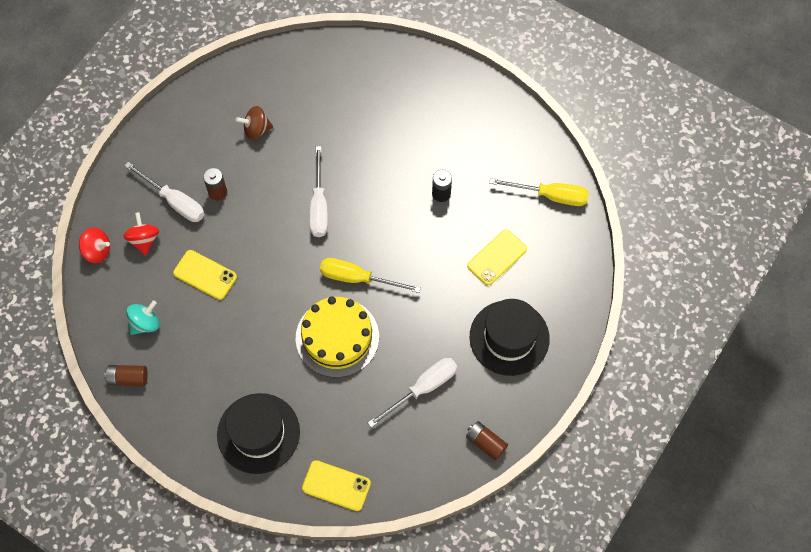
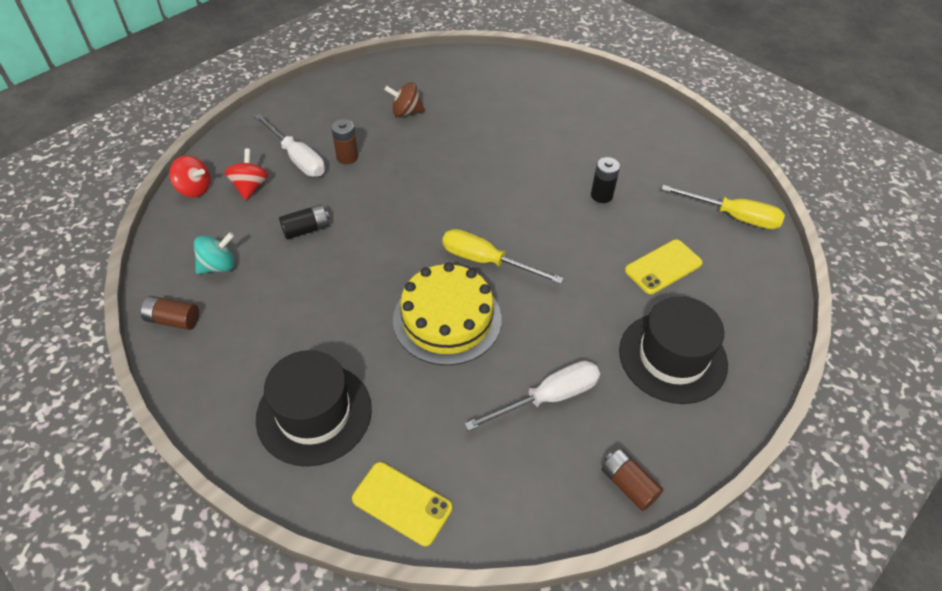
camera: 10 degrees right, 15 degrees down
(205, 275) = (306, 229): yellow phone -> black battery
(319, 206) = (457, 185): white screwdriver -> none

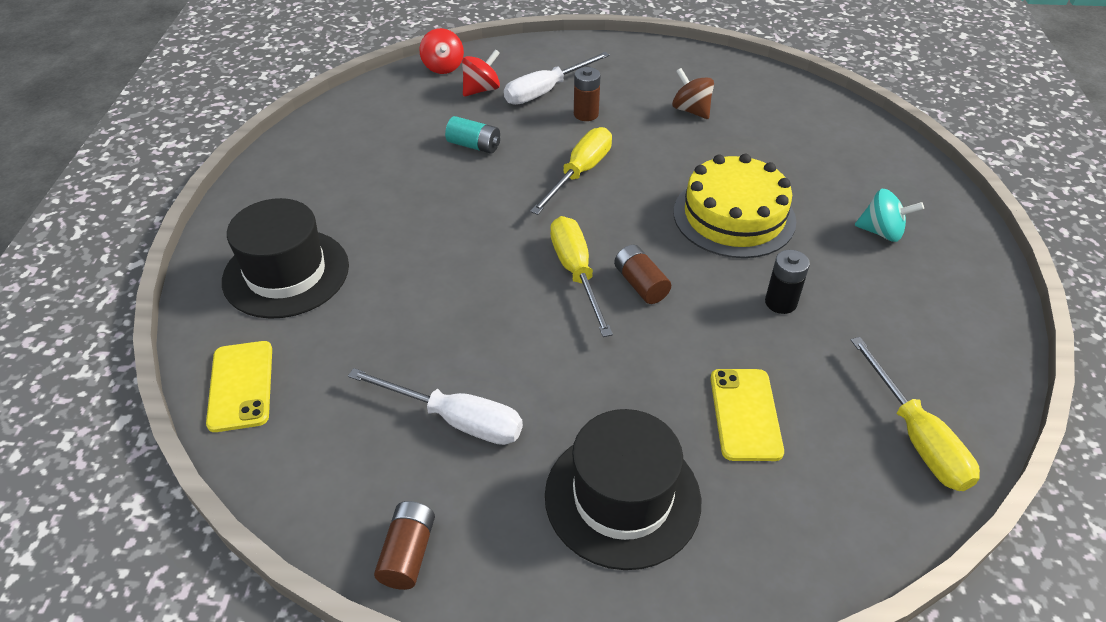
camera: 50 degrees right, 5 degrees down
(173, 320) = (303, 142): brown battery -> brown battery (640, 284)
(218, 266) = (380, 128): turquoise spinning top -> turquoise spinning top (881, 232)
(297, 158) = (545, 91): white screwdriver -> white screwdriver turned 45 degrees clockwise
(306, 229) = (474, 145): black battery -> turquoise battery
(400, 199) = (580, 173): none -> yellow screwdriver
(447, 319) = (474, 289): yellow cake -> yellow cake (734, 216)
(663, 267) = (745, 414): yellow phone -> yellow phone turned 75 degrees clockwise

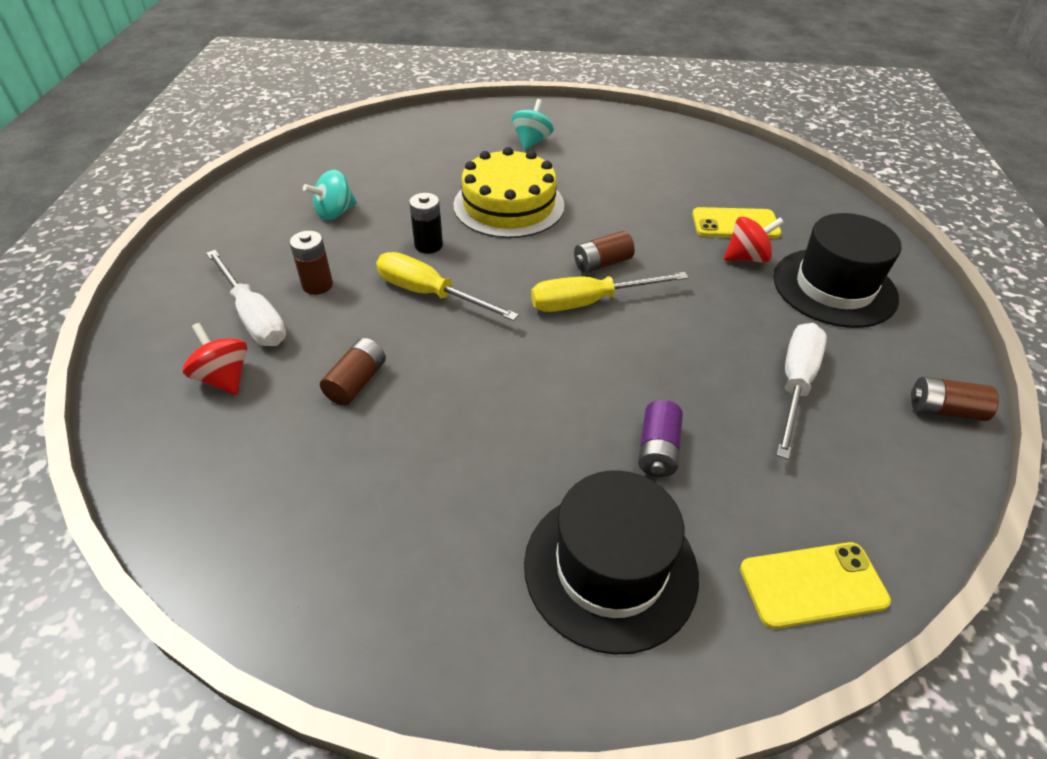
camera: 90 degrees left, 0 degrees up
(387, 307) = (657, 450): none -> purple battery
(443, 67) = (140, 423): red spinning top -> red spinning top (747, 258)
(474, 145) = (357, 382): turquoise battery -> brown battery
(691, 110) = (335, 213): brown spinning top -> turquoise spinning top
(780, 302) = (616, 195): black battery -> black battery (428, 245)
(916, 437) = (732, 161): yellow screwdriver -> none

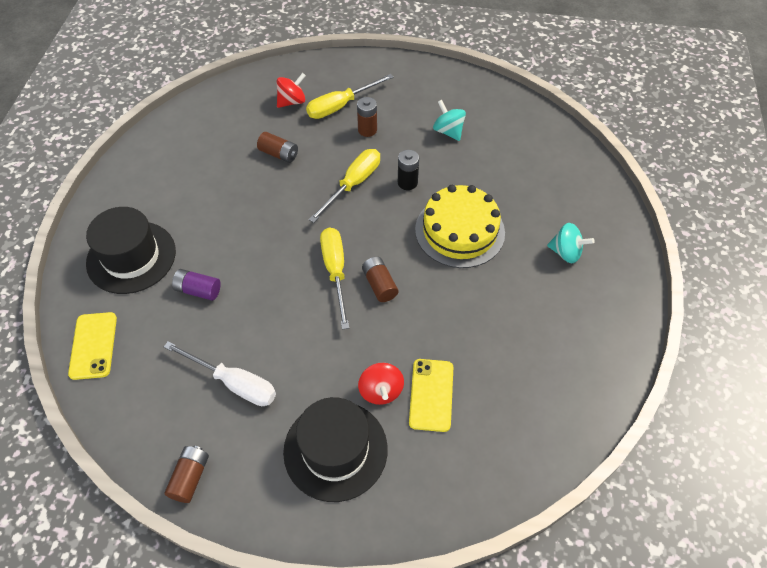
camera: 95 degrees right, 10 degrees up
(253, 316) = (340, 106): white screwdriver -> yellow screwdriver

